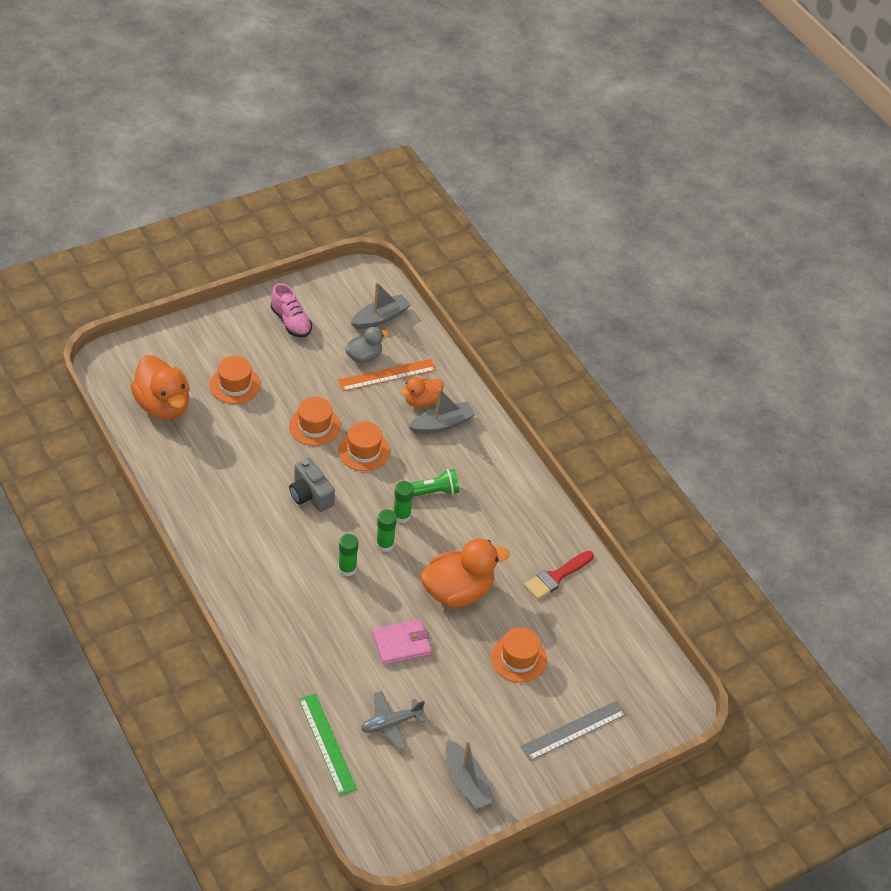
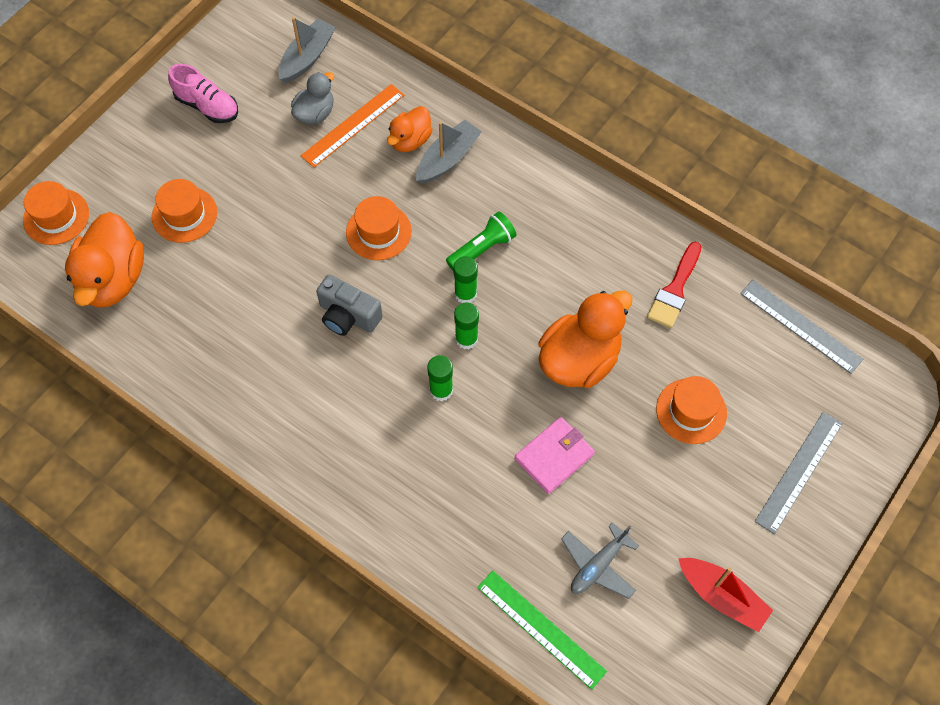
camera: 20 degrees left, 15 degrees up
(163, 405) = (113, 279): orange duck -> orange duck turned 60 degrees clockwise
(314, 426) = (305, 225): orange hat -> orange hat (56, 217)
(467, 782) = (722, 596): grey boat -> red boat
(636, 639) = (800, 326): none -> grey ruler

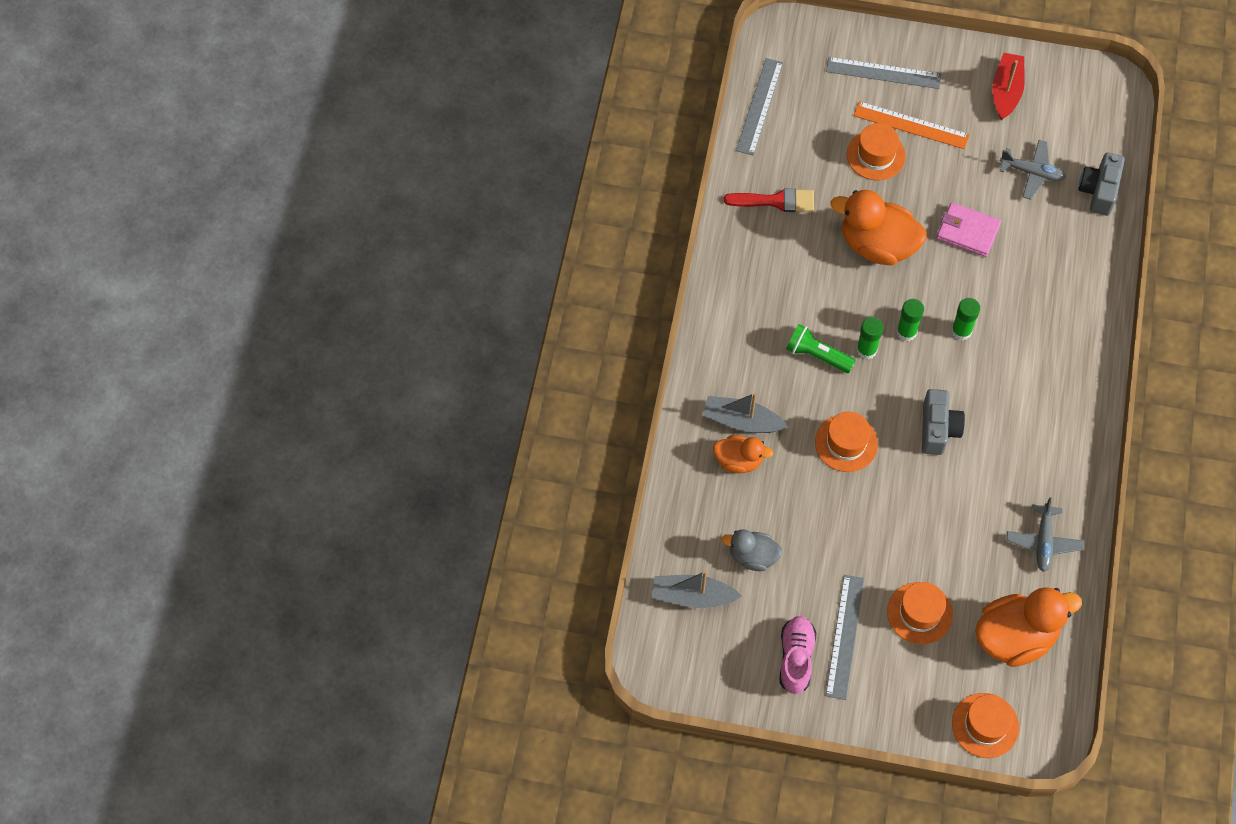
camera: 115 degrees left, 0 degrees up
(183, 350) = (1043, 542): none -> grey plane
(202, 149) = (845, 636): none -> grey ruler
(353, 125) = (748, 517): orange ruler -> orange ruler (911, 125)
(541, 628) = (1099, 191): green ruler -> grey camera

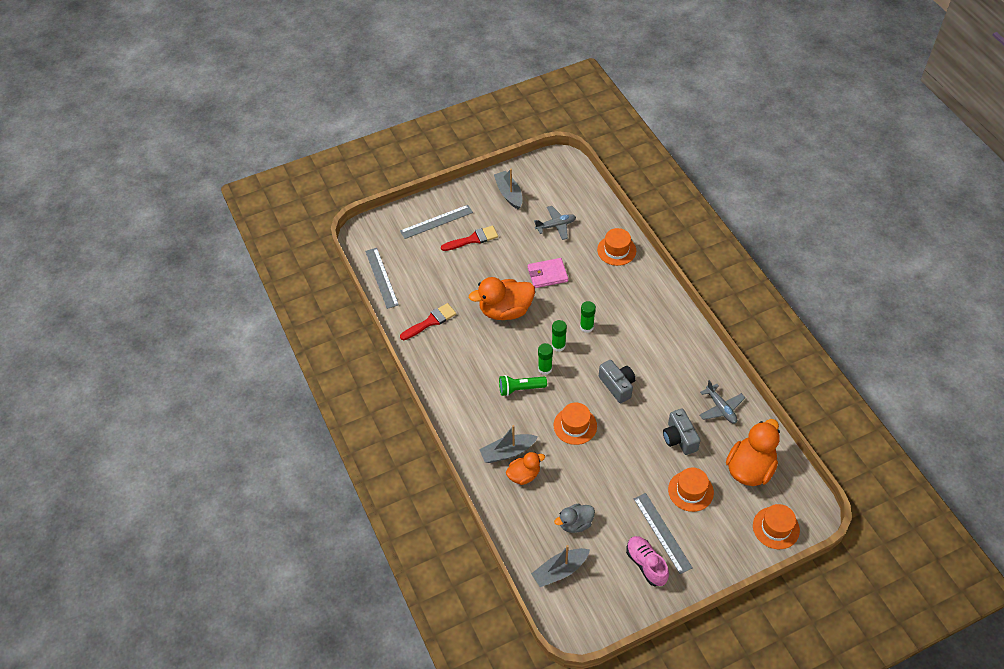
camera: 35 degrees left, 10 degrees down
(876, 155) = (466, 265): orange hat -> orange hat (616, 250)
(911, 125) = (473, 239): orange ruler -> red brush
(1006, 91) = (509, 194): red boat -> grey boat
(1099, 191) = (597, 214): grey camera -> grey camera (679, 438)

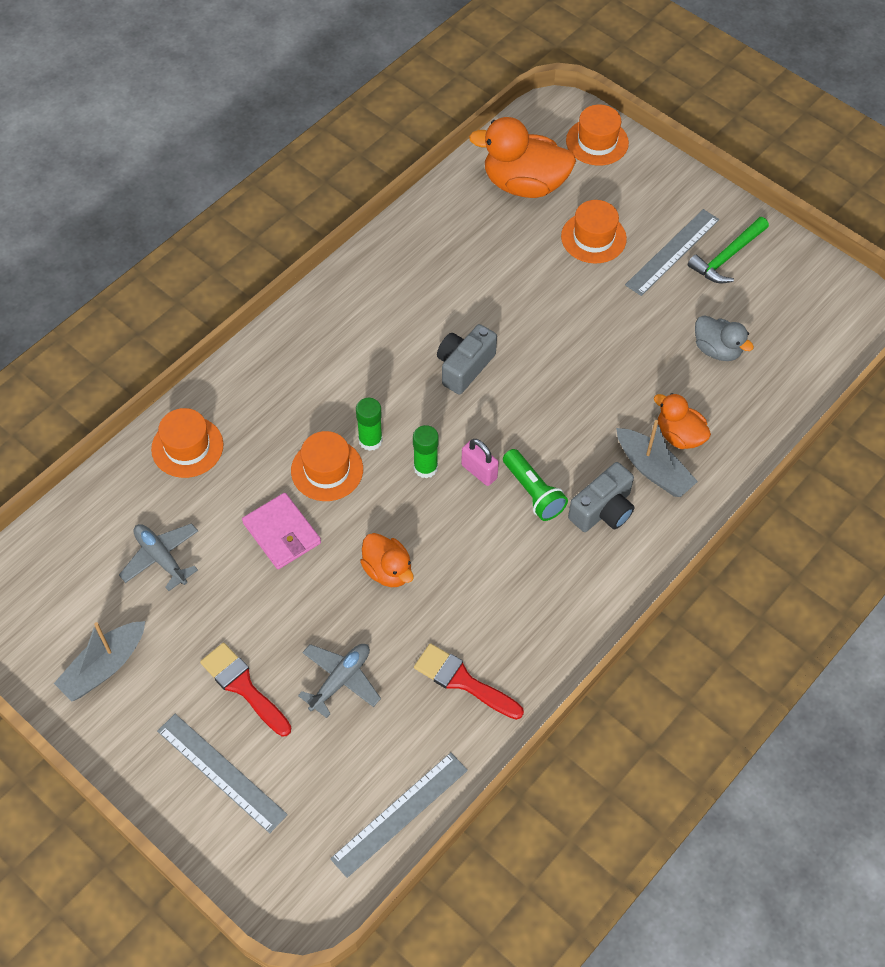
camera: 115 degrees left, 5 degrees up
(505, 310) = (388, 570): orange duck -> orange duck, size x0.57
(545, 369) = (479, 471): green glue stick -> pink padlock
(560, 571) = (794, 345): grey boat -> none
(575, 425) = (562, 399): orange hat -> orange hat (327, 470)
(646, 564) = (727, 257): pink shoe -> green hammer
(679, 438) = (517, 270): grey camera -> grey camera (603, 510)
(721, 408) = (442, 236): grey plane -> grey plane (340, 680)

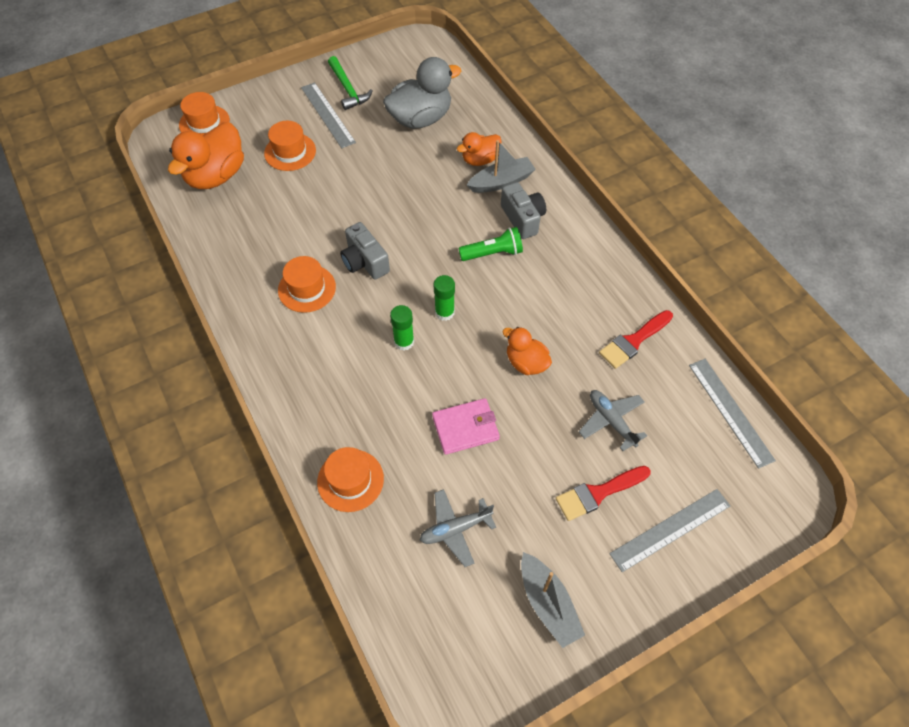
camera: 70 degrees left, 0 degrees up
(327, 470) = (419, 379): orange hat -> orange hat (307, 288)
(388, 570) = (526, 363): orange duck -> orange duck turned 120 degrees counterclockwise
(479, 471) = (462, 280): pink padlock -> none
(717, 350) = (420, 119): grey duck -> grey duck, size x1.75

